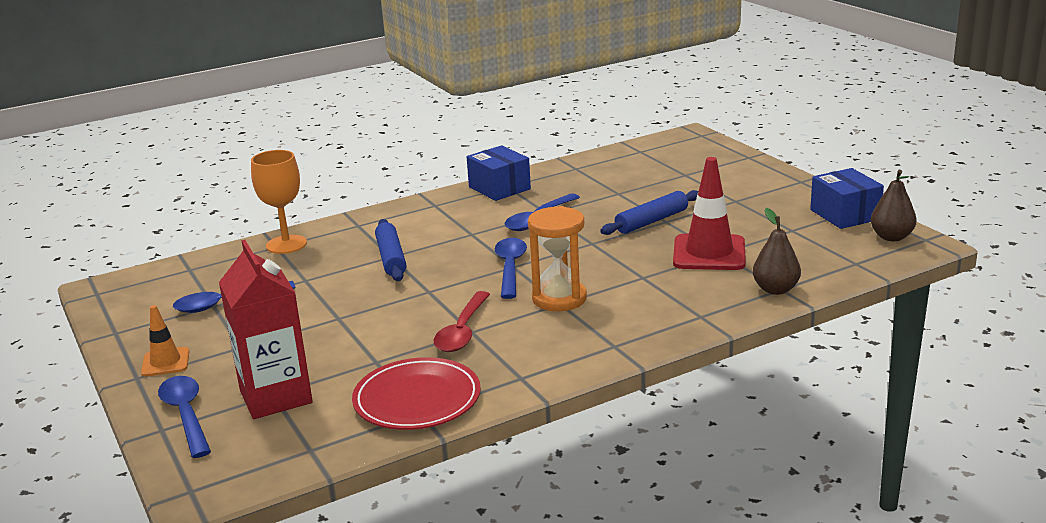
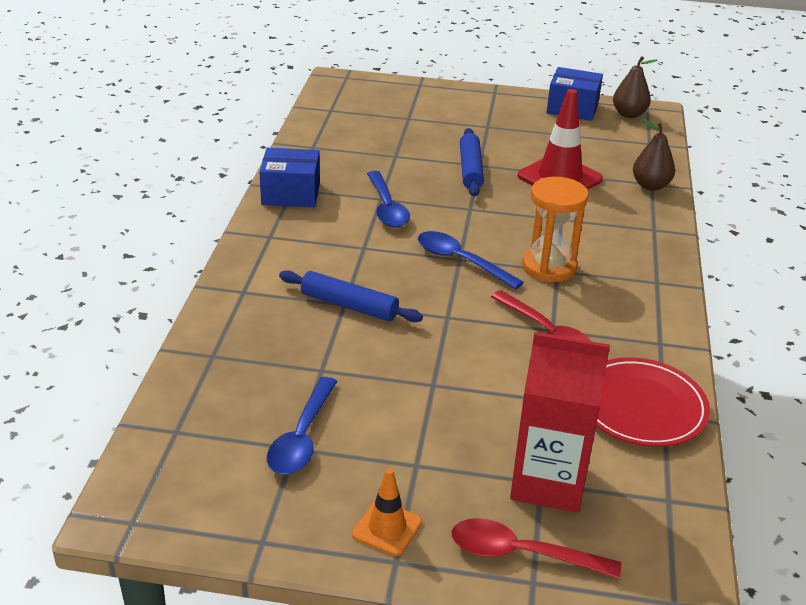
camera: 55 degrees left, 10 degrees up
(186, 415) = (522, 554): blue spoon -> red spoon
(286, 244) = (218, 348): orange goblet -> none

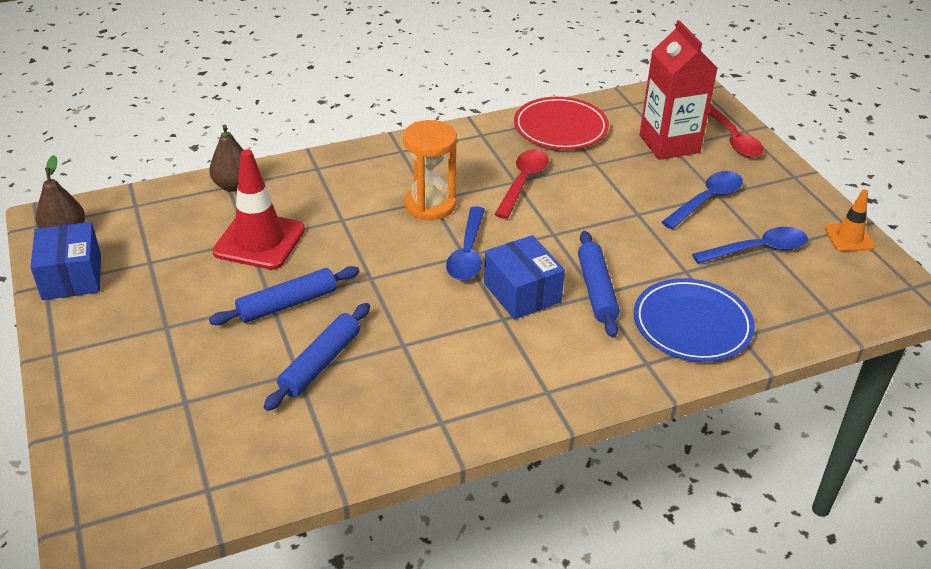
camera: 120 degrees left, 5 degrees up
(255, 336) = (692, 324): none -> blue plate
(291, 193) = (453, 418): blue box -> blue box (522, 293)
(387, 207) = (417, 333): blue spoon -> blue spoon (706, 200)
(387, 528) = (778, 187): orange traffic cone -> orange traffic cone (849, 238)
(395, 165) = (320, 363): none -> blue rolling pin

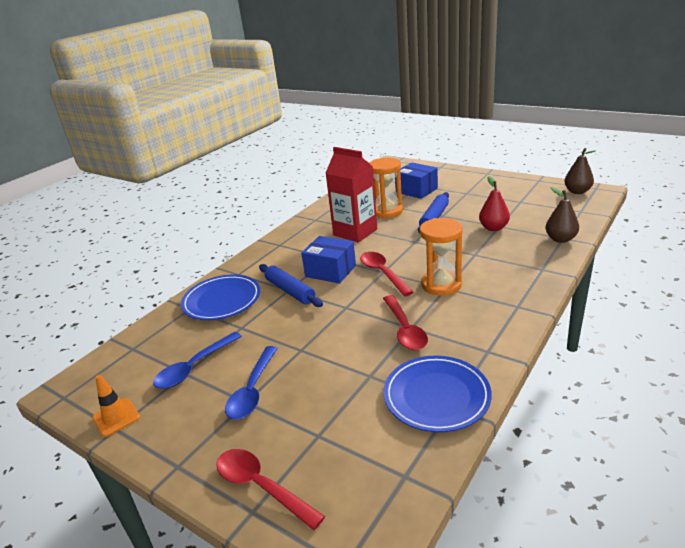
camera: 150 degrees right, 10 degrees down
(72, 277) = (536, 186): blue box -> blue box (416, 190)
(259, 241) = (493, 228): red traffic cone -> red pear
(320, 363) = (387, 211): blue rolling pin -> orange hourglass
(468, 253) = (383, 273): blue spoon -> red spoon
(560, 128) = (436, 396): red plate -> blue plate
(669, 144) = (323, 437): red carton -> red carton (355, 232)

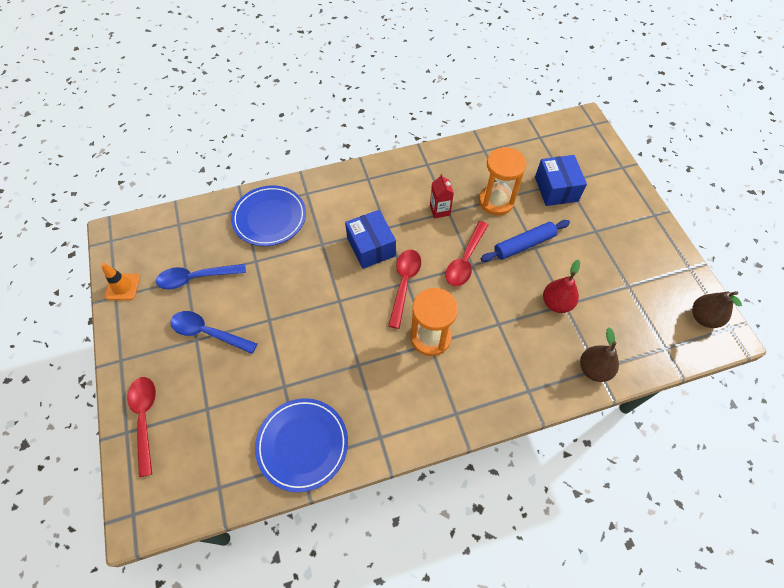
camera: 35 degrees right, 30 degrees up
(253, 390) = (208, 333): blue spoon -> blue spoon turned 60 degrees clockwise
(290, 291) = (321, 247): blue rolling pin -> none
(355, 232) = (439, 210): red carton -> red carton, size x0.48
(405, 329) = (352, 362): red spoon -> red spoon (465, 260)

